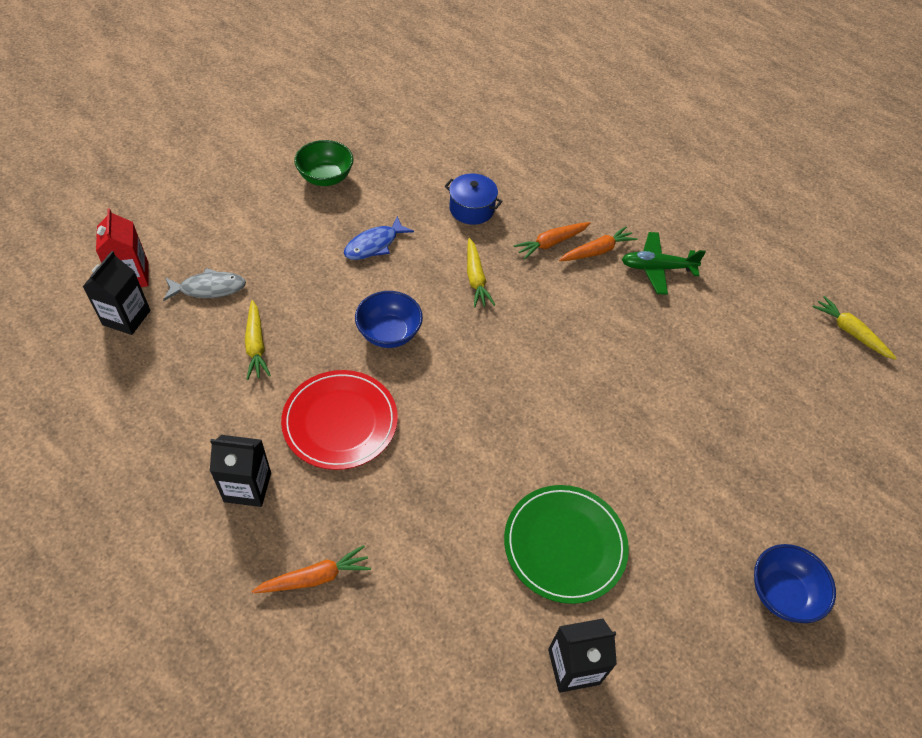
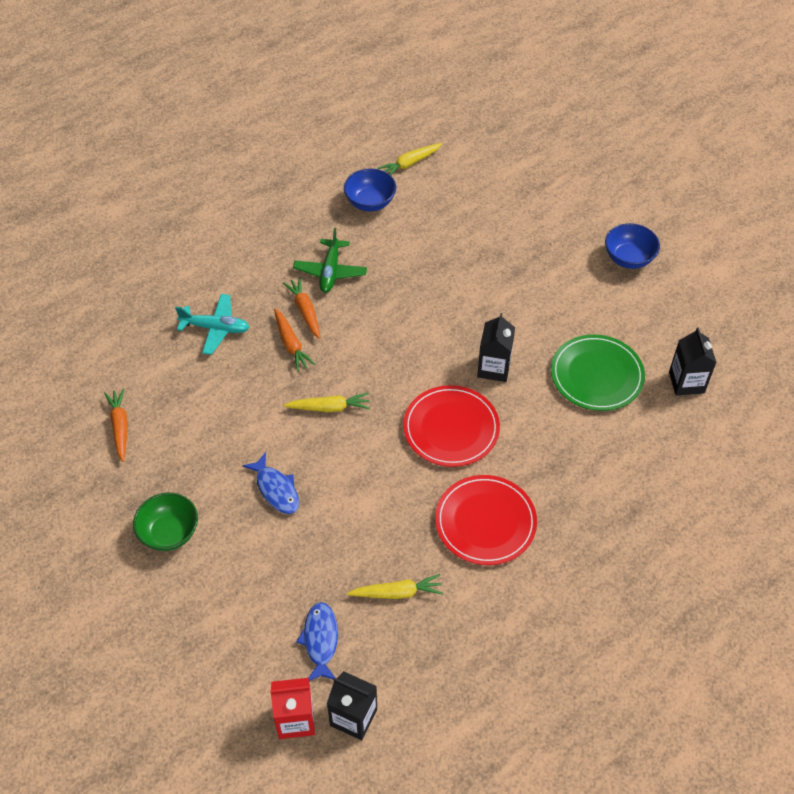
camera: 80 degrees left, 0 degrees up
(209, 288) = (320, 640): grey fish -> blue fish
(247, 487) = (550, 593): black carton -> black carton (494, 368)
(315, 577) = (629, 540): orange carrot -> orange carrot (120, 427)
(389, 333) = (390, 481): blue bowl -> blue bowl (370, 202)
(462, 386) = (451, 428): none -> red plate
(471, 209) = (237, 403): blue pot -> none
(558, 186) = (215, 328): none -> turquoise plane

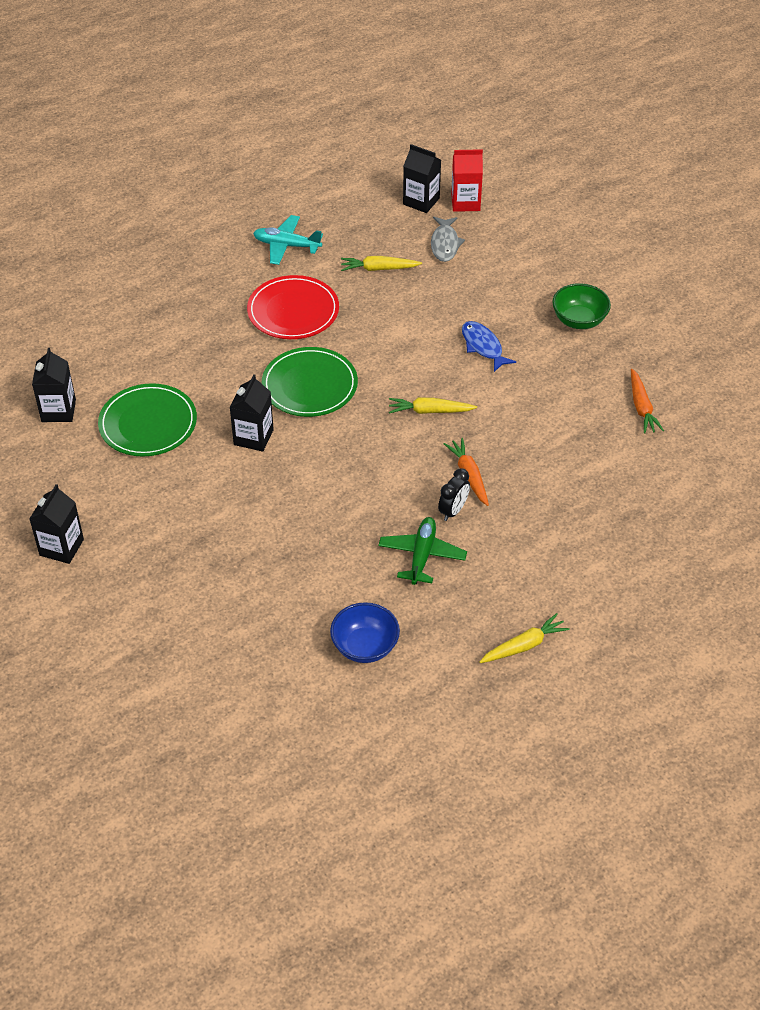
camera: 175 degrees left, 5 degrees down
(215, 328) = (554, 498): turquoise plane -> turquoise plane (286, 245)
(305, 311) = (453, 511): orange carrot -> black clock
(320, 640) = (445, 244): blue fish -> grey fish
(409, 163) = (304, 703): yellow carrot -> yellow carrot (524, 645)
(451, 428) = (309, 385): red plate -> green plate
(628, 258) = (61, 547): blue bowl -> black carton

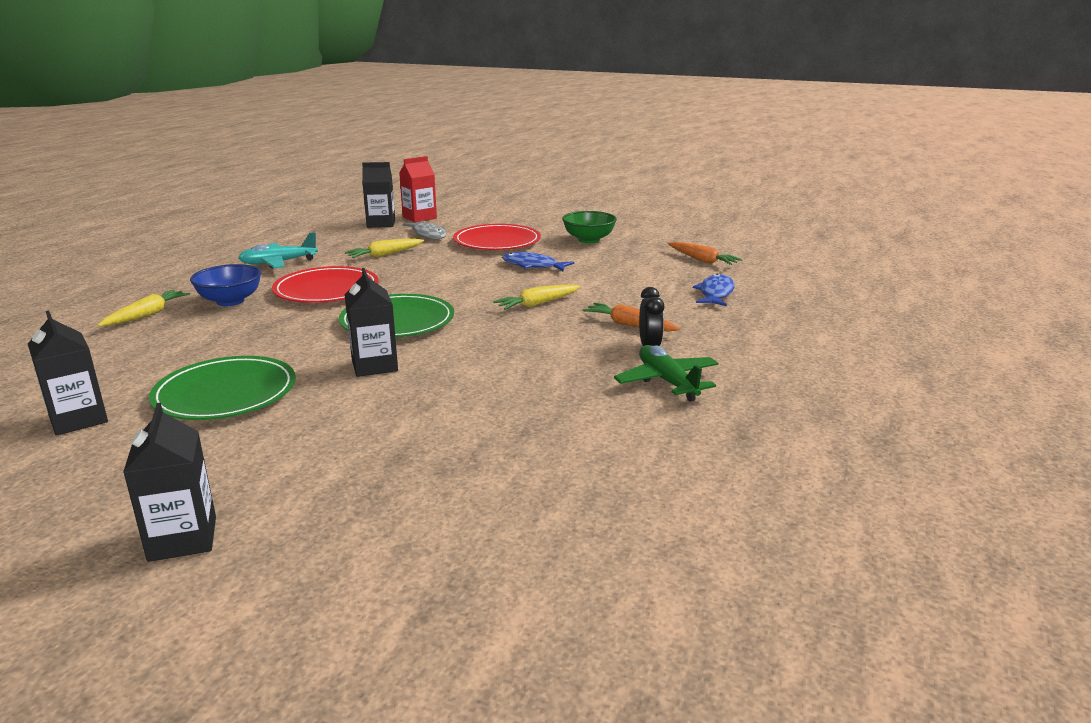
camera: 35 degrees left, 25 degrees down
(365, 646) = (718, 466): blue bowl -> blue bowl (230, 301)
(493, 286) = (497, 241): none -> red plate
(524, 645) = (861, 402): yellow carrot -> yellow carrot (147, 315)
(588, 465) = (715, 293): none -> blue fish

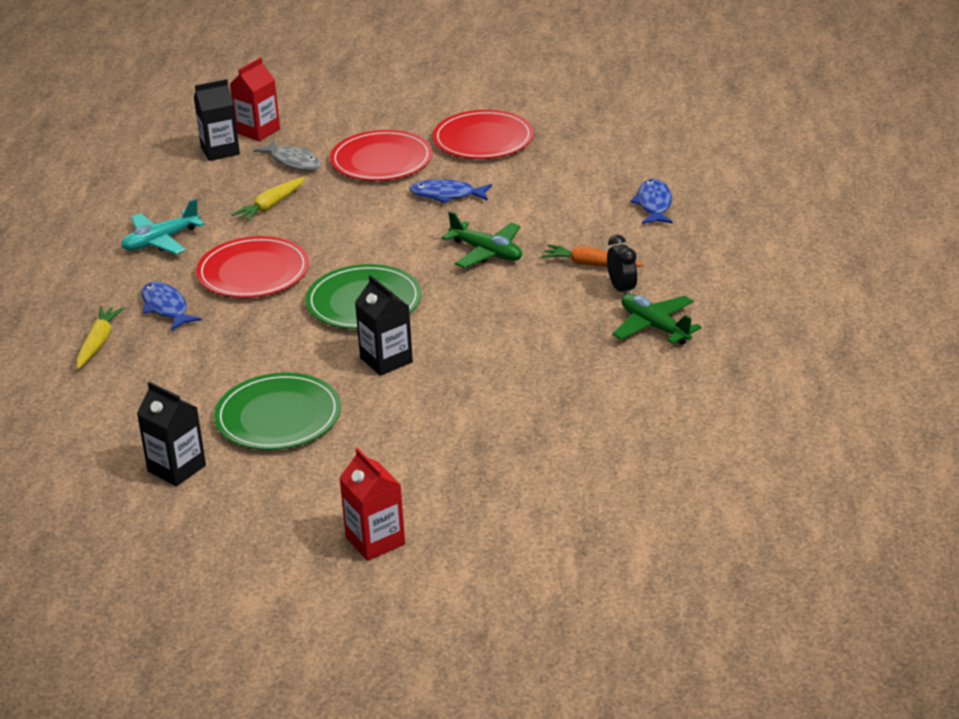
camera: 15 degrees left, 10 degrees up
(182, 539) = (375, 541): black carton -> red carton
(230, 301) = (166, 307): blue bowl -> blue fish
(537, 304) = (486, 252): yellow carrot -> green plane
(588, 240) = (483, 139): green bowl -> red plate
(702, 260) = (621, 154): orange carrot -> none

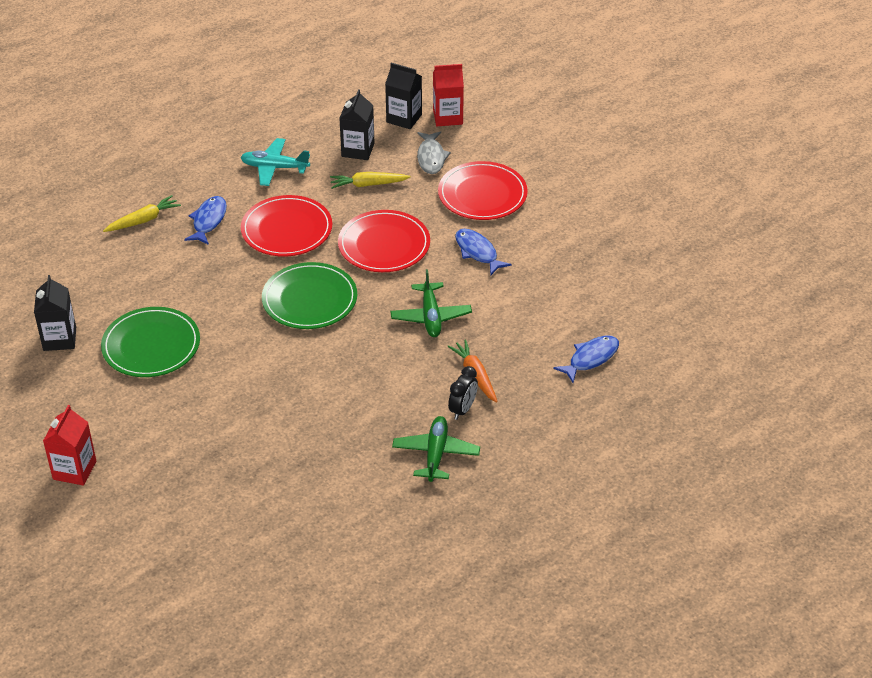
camera: 45 degrees right, 10 degrees up
(386, 360) = (258, 352): black carton -> black carton (358, 150)
(483, 139) = (569, 222): red plate -> red plate (384, 245)

